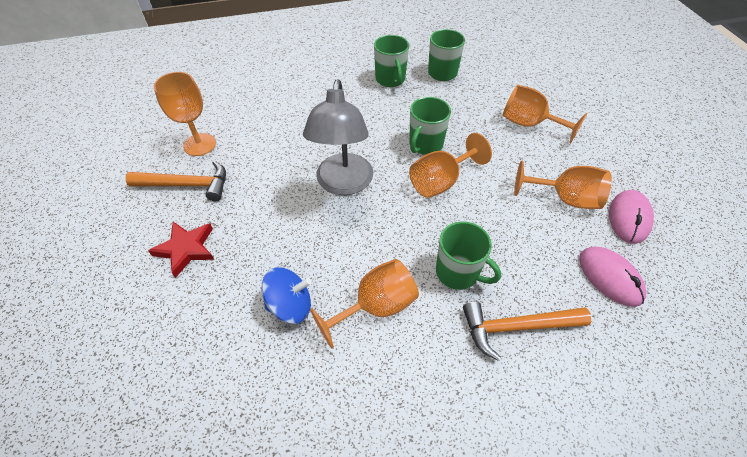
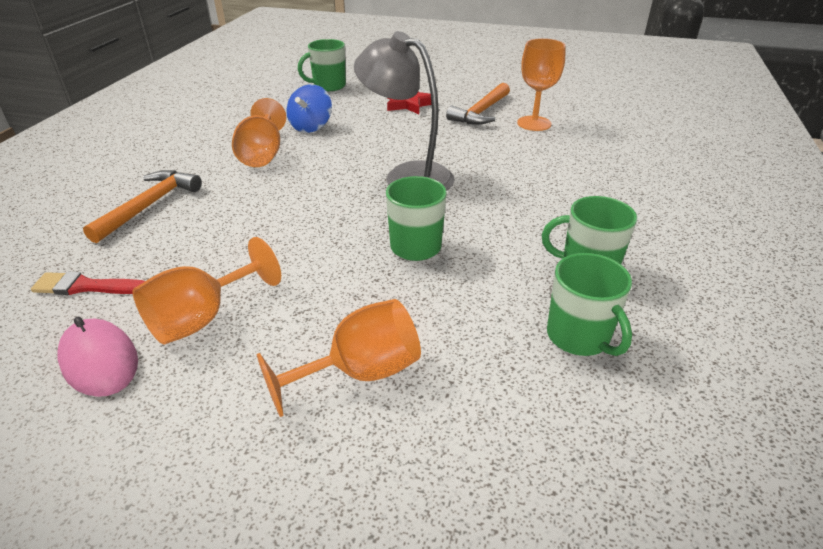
camera: 120 degrees right, 15 degrees down
(441, 181) = (344, 233): orange goblet -> none
(458, 273) = (233, 199): green mug -> green mug (328, 86)
(610, 277) = (87, 286): pink mouse -> red brush

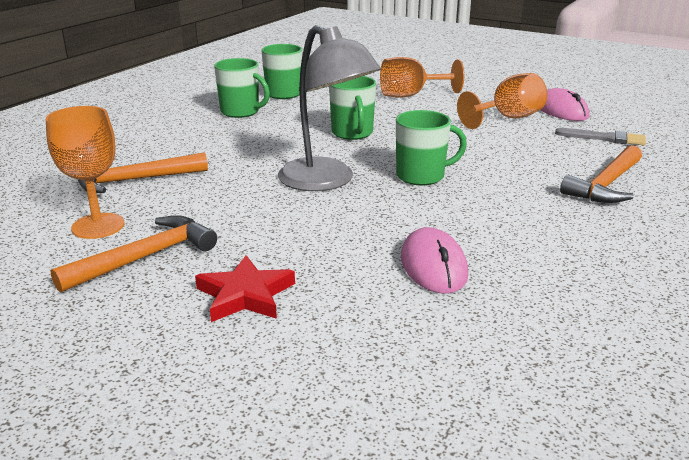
camera: 165 degrees left, 10 degrees down
(87, 286) = (605, 138): red brush -> grey brush
(262, 154) = (501, 227): orange goblet -> none
(311, 127) = (433, 266): blue spinning top -> pink mouse
(328, 86) = (388, 384): green mug -> green mug (422, 176)
(562, 156) = (134, 180): none -> orange hammer

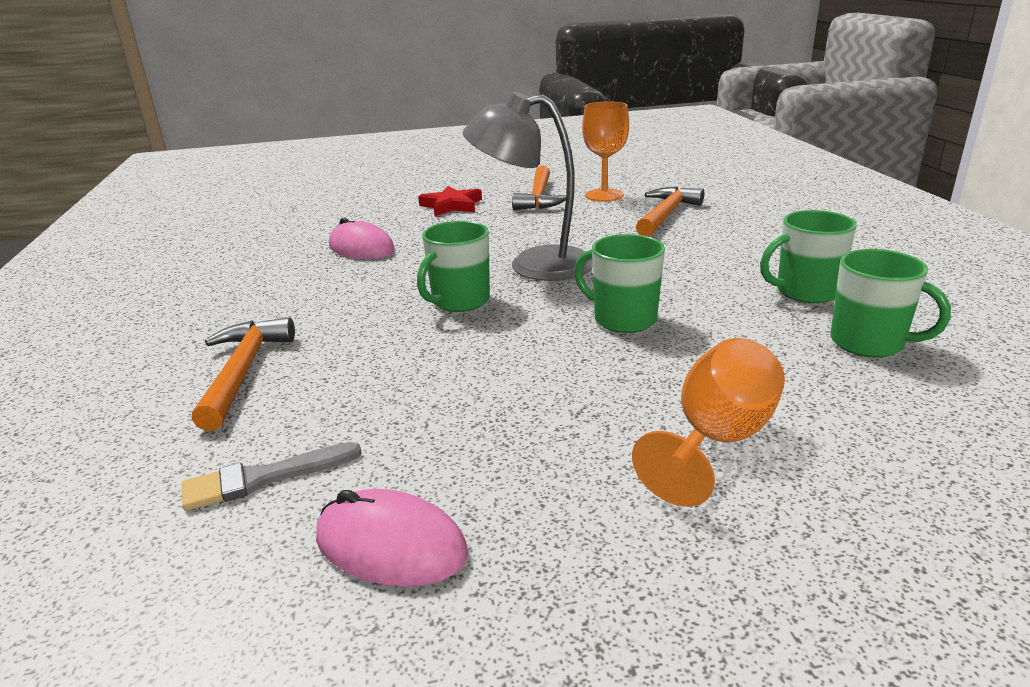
camera: 140 degrees right, 0 degrees up
(508, 118) = (471, 455): orange goblet -> none

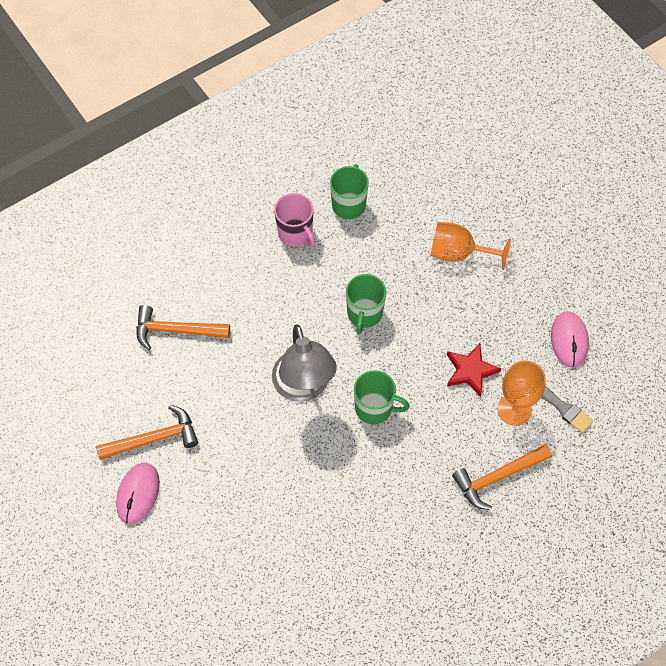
camera: 115 degrees left, 35 degrees up
(361, 248) = (312, 522): pink mouse -> pink mouse (138, 494)
(452, 205) = (194, 503): red star -> red star (470, 371)
(604, 195) = (137, 388): orange goblet -> orange goblet (514, 409)
(805, 292) = (296, 233): green mug -> pink mug

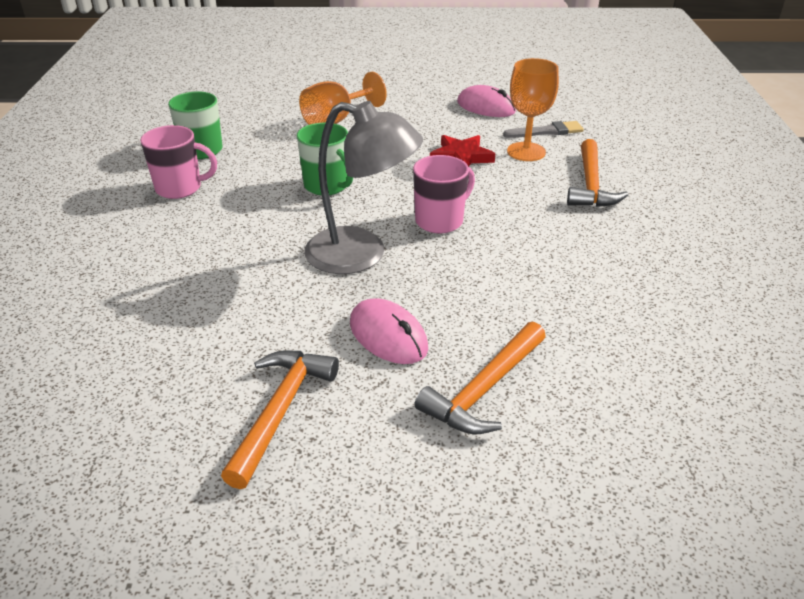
camera: 55 degrees left, 25 degrees down
(138, 494) = (346, 471): pink mouse -> pink mouse (388, 336)
(176, 330) = (159, 319): orange hammer -> orange hammer (484, 389)
(375, 408) = (440, 221): green mug -> pink mug

